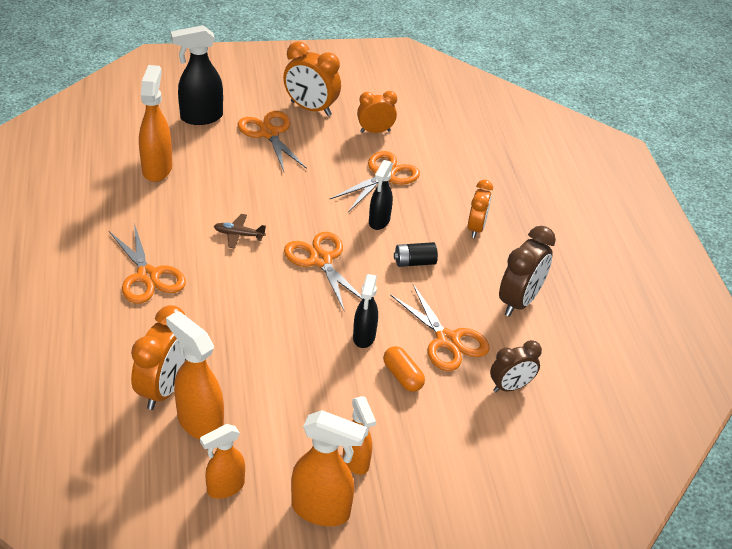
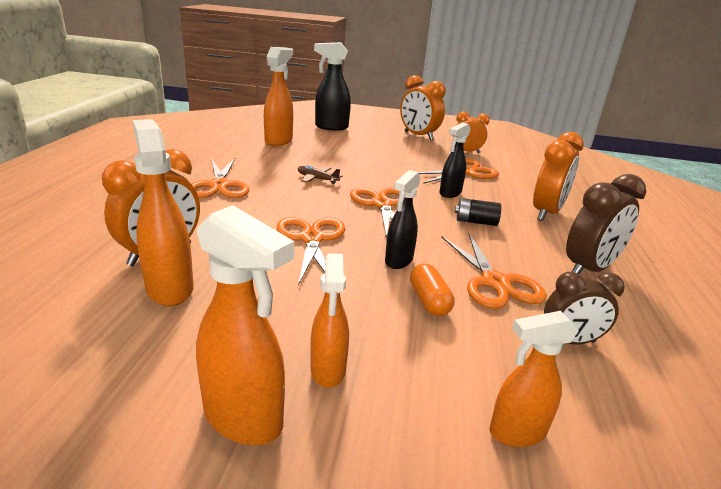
camera: 20 degrees right, 15 degrees down
(225, 487) = (140, 356): orange spray bottle -> orange spray bottle (516, 432)
(269, 133) = (378, 140): orange scissors -> orange scissors (311, 239)
(476, 228) = (546, 213): orange clock -> orange clock, size x1.52

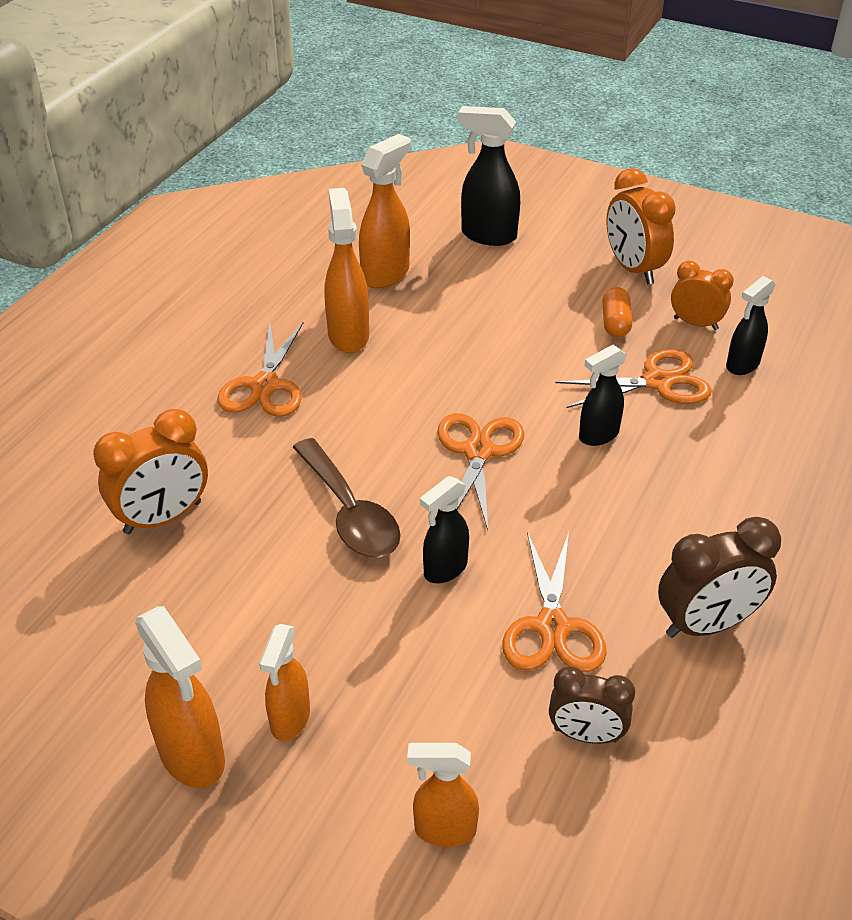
camera: 20 degrees right, 15 degrees up
(169, 288) = (162, 575): orange spray bottle -> orange spray bottle (348, 335)
(311, 239) = (350, 513): orange scissors -> brown spoon
(317, 179) = (407, 381): brown plane -> none
(429, 301) = (448, 643): orange capsule -> orange capsule (615, 323)
(475, 222) = (599, 506): black battery -> none
(504, 164) = (742, 365): none -> black spray bottle
(546, 213) = (729, 499): orange clock -> none

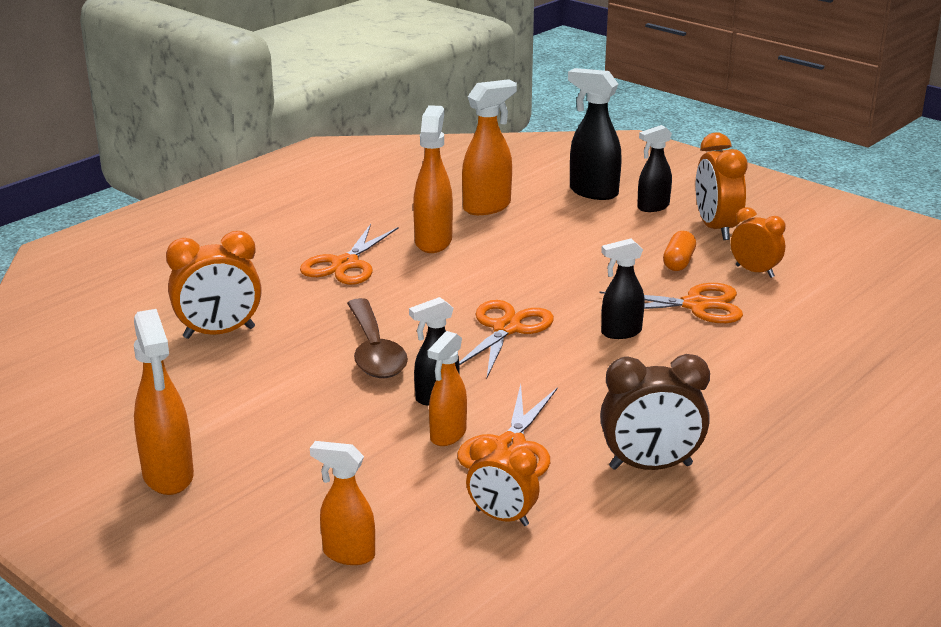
camera: 15 degrees right, 15 degrees down
(290, 719) = (257, 467): orange spray bottle -> orange spray bottle (447, 435)
(586, 735) = (502, 518): brown clock -> orange clock
(742, 365) = (783, 304): black spray bottle -> black spray bottle (652, 207)

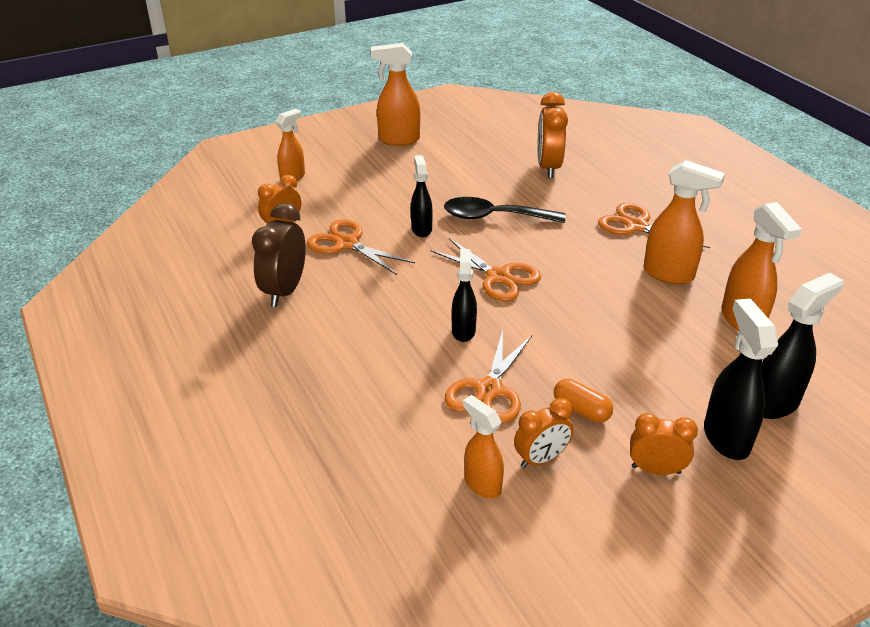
camera: 110 degrees right, 10 degrees up
(374, 351) = (494, 217): brown spoon -> black spoon
(447, 435) = (375, 225): orange spray bottle -> orange spray bottle (482, 484)
(652, 207) = (725, 437): black spray bottle -> black spray bottle, size x1.52
(716, 228) = (656, 469): orange clock -> orange clock, size x0.66

